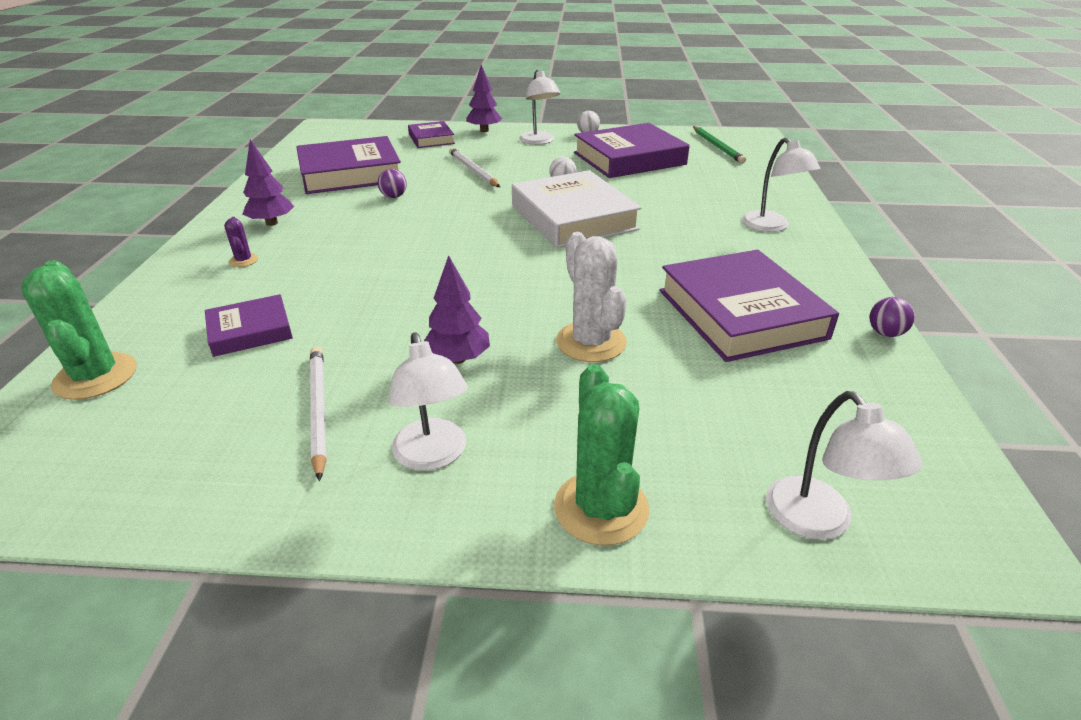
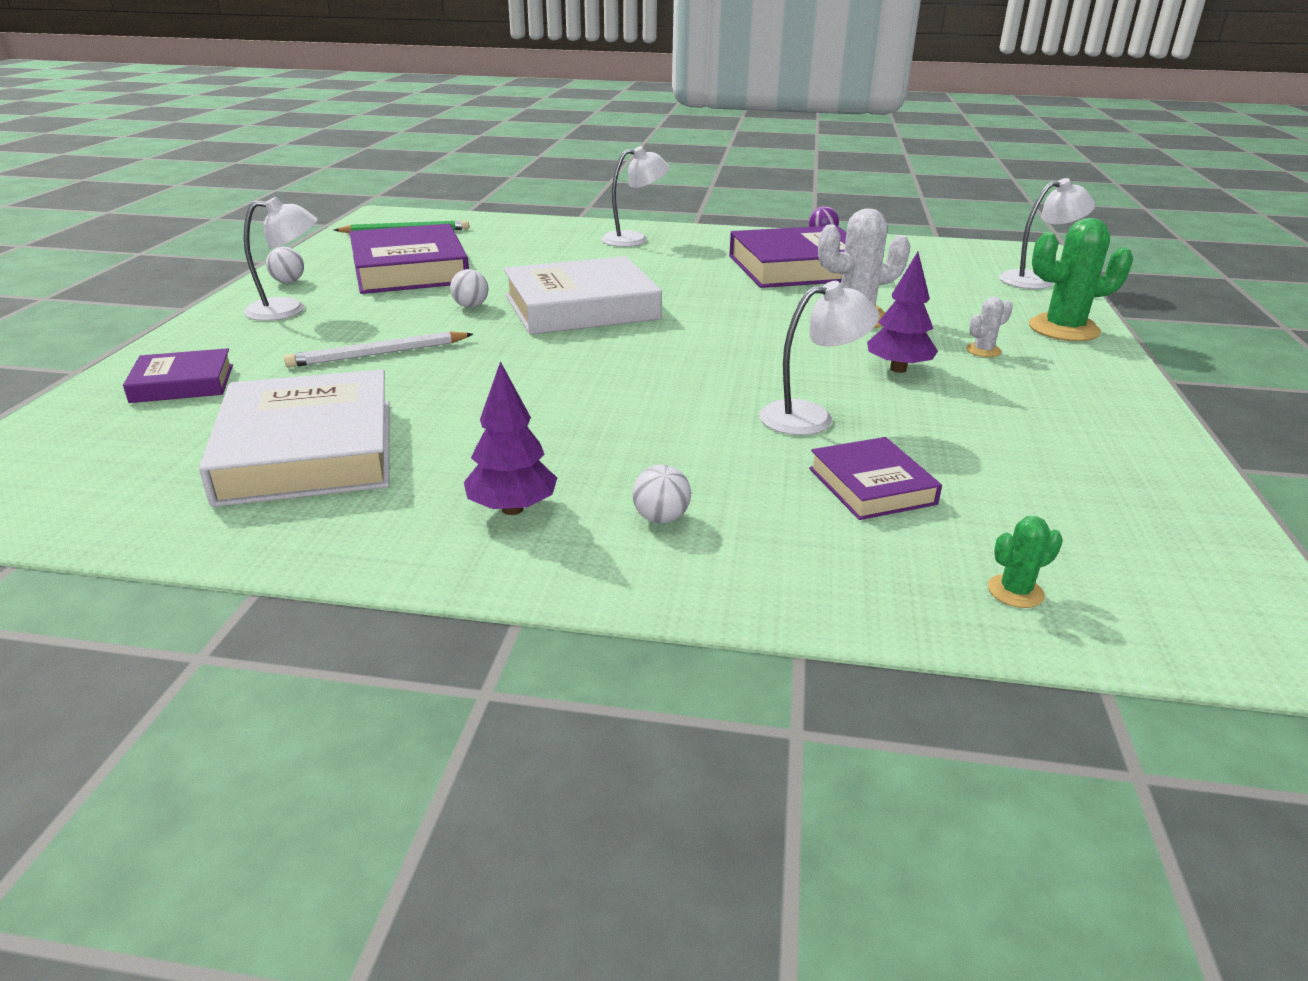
camera: 85 degrees left, 5 degrees down
(95, 376) = (1015, 591): green cactus -> green cactus, size x0.48
(243, 260) = (661, 518): purple cactus -> white ball
(318, 410) = (1009, 430): white pencil -> none
(350, 173) = (308, 450): purple book -> white book
(394, 196) = (451, 409): purple ball -> none
(433, 456) = (1044, 379): white lamp -> white lamp (811, 417)
(484, 130) = (187, 343): purple tree -> none
(512, 421) = (983, 350): none -> white cactus

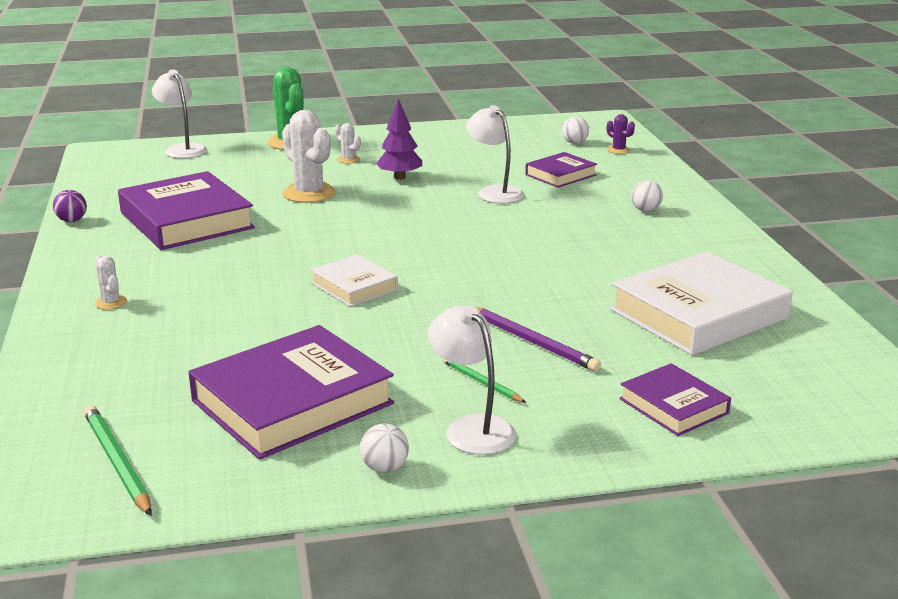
camera: 110 degrees left, 5 degrees down
(344, 323) = (481, 382): none -> green pencil
(378, 354) = (532, 341): white pencil -> purple pencil
(471, 306) = (387, 334): white ball -> white ball (574, 143)
(512, 509) = (681, 242): purple tree -> none
(581, 307) = (354, 286): white book -> white book, size x0.53
(634, 239) = (111, 302): white lamp -> white cactus
(1015, 591) = (618, 150): green cactus -> purple cactus

